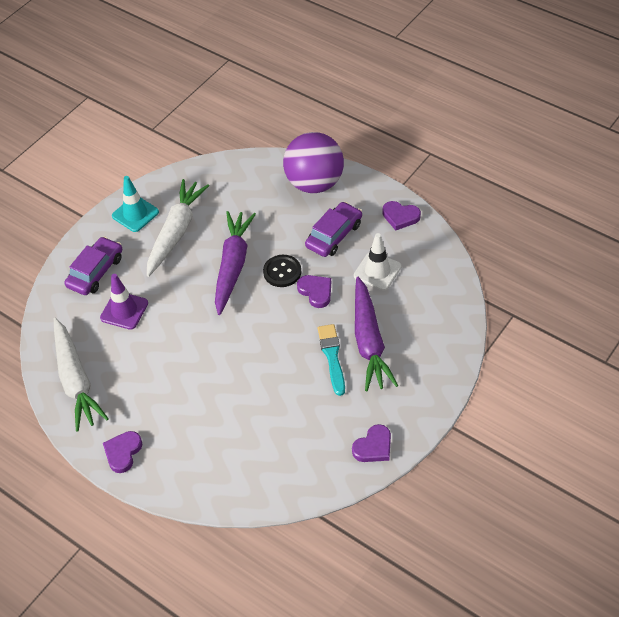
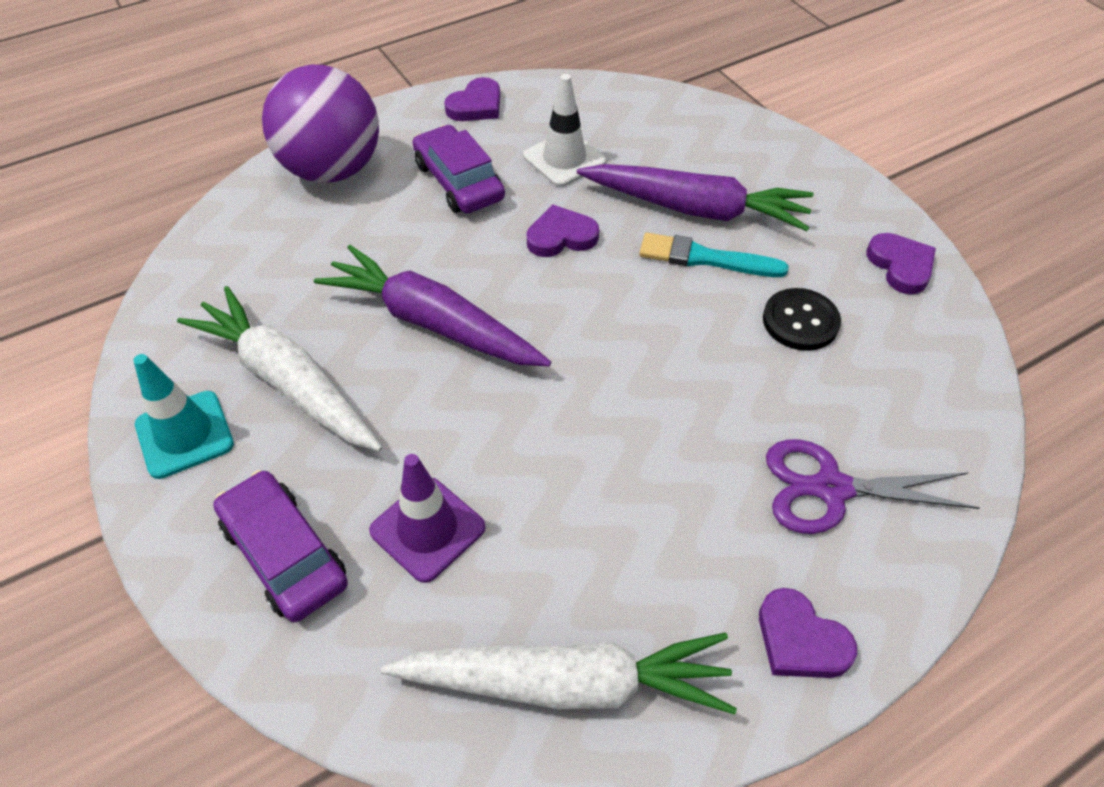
camera: 70 degrees left, 0 degrees up
(204, 447) = (831, 489): none -> purple scissors
(282, 272) = (492, 263): black button -> black button (800, 321)

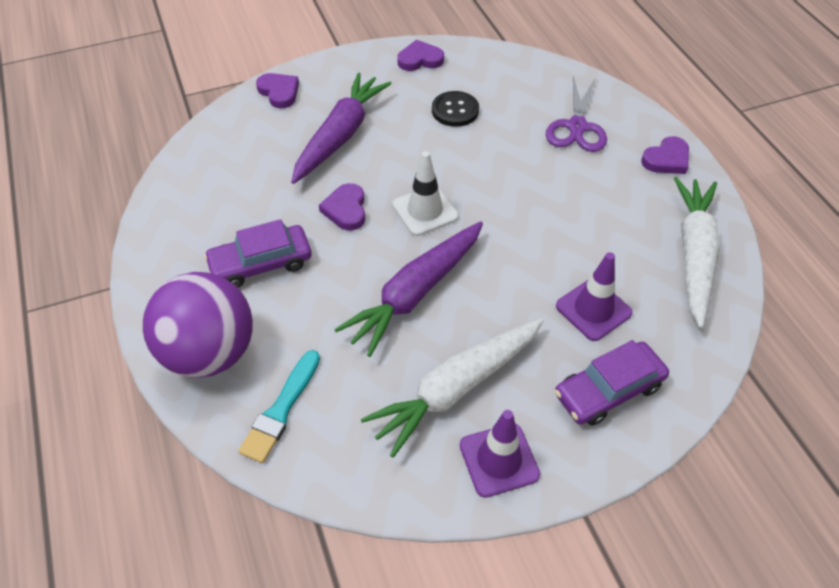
camera: 80 degrees left, 0 degrees up
(184, 434) = (499, 460): turquoise traffic cone -> purple traffic cone
(476, 105) = (164, 242): purple heart -> purple heart (279, 92)
(564, 159) = (259, 196): white traffic cone -> white traffic cone (425, 211)
(705, 258) = (389, 140): turquoise brush -> turquoise brush (281, 410)

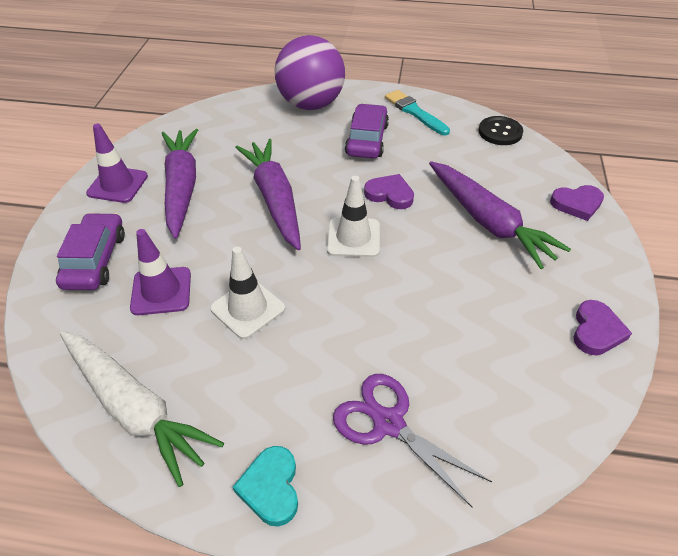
camera: 120 degrees right, 5 degrees down
(281, 410) = (245, 118): turquoise brush -> turquoise brush (415, 112)
(455, 110) = (482, 320): black button -> black button (500, 132)
(456, 388) = (181, 187): white carrot -> purple carrot
(557, 240) = (248, 308): none -> white traffic cone
(666, 159) = (271, 487): purple heart -> turquoise heart

